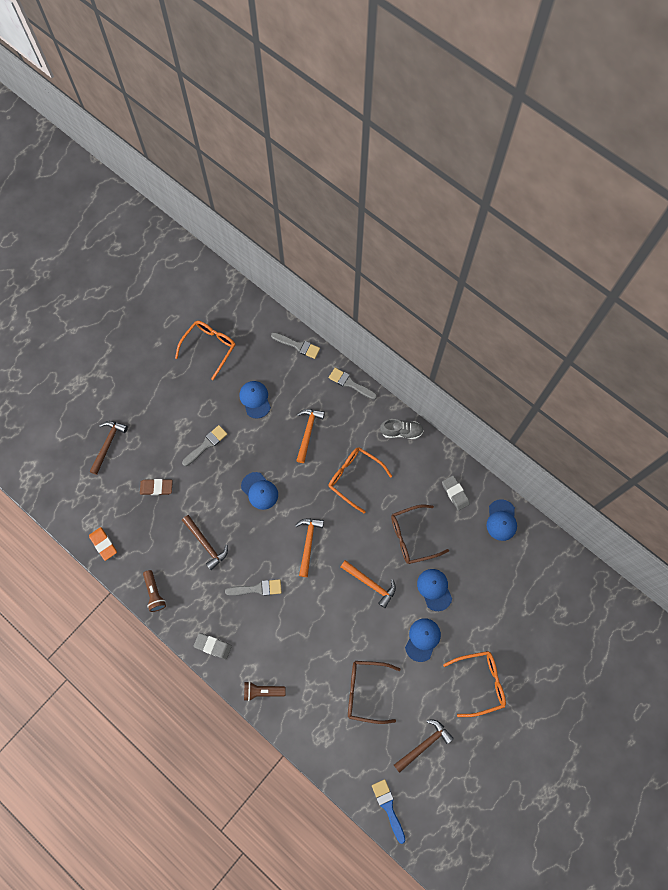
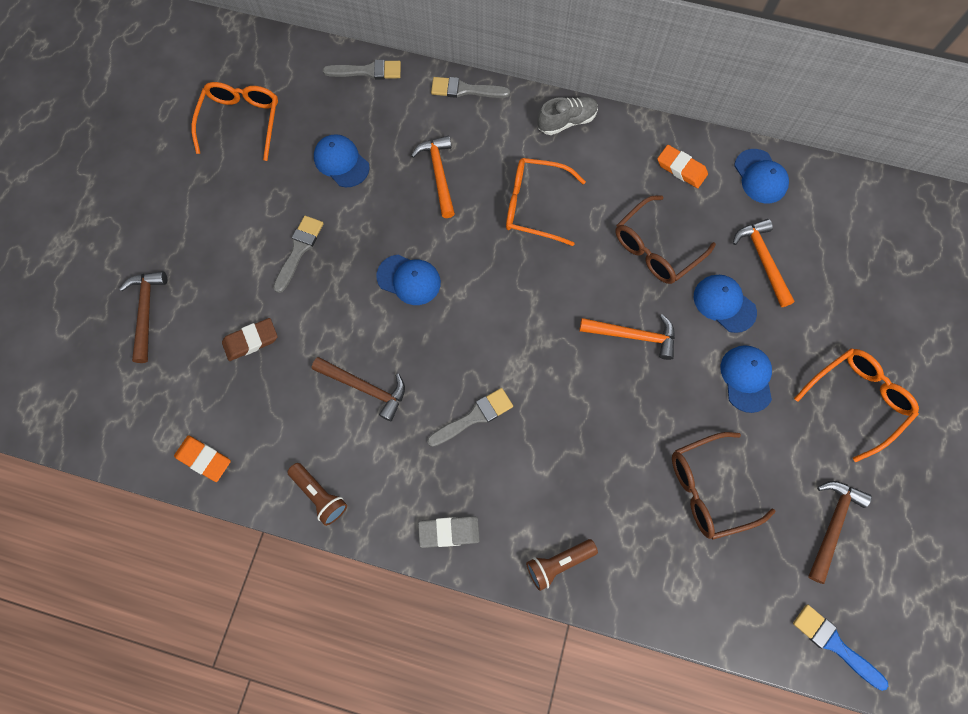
camera: 25 degrees left, 0 degrees up
(308, 543) = (516, 320): orange hammer -> orange hammer (762, 260)
(455, 493) = (681, 169): grey eraser -> orange eraser

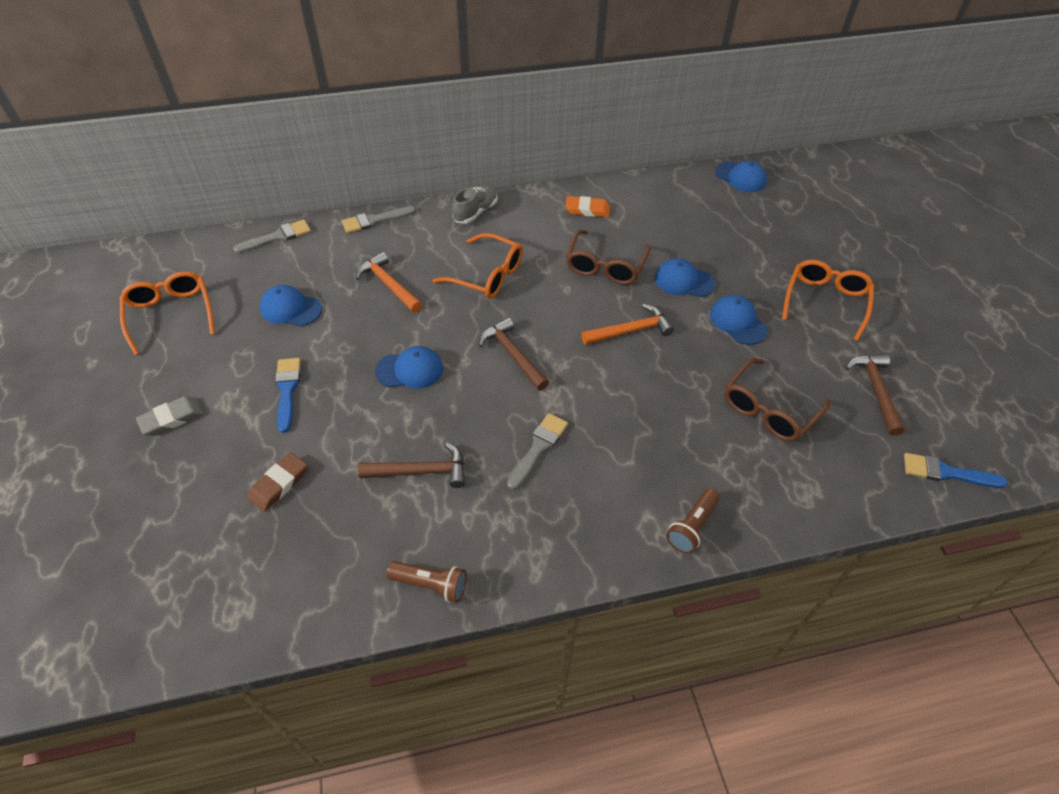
camera: 30 degrees left, 20 degrees down
(147, 312) = (146, 509): brown hammer -> brown hammer (513, 355)
(204, 459) = (284, 613): orange eraser -> none
(299, 250) = (287, 390): grey brush -> blue brush
(449, 532) = (578, 552): grey eraser -> grey eraser (171, 418)
(534, 206) = (487, 275): orange glasses -> orange glasses turned 135 degrees counterclockwise
(760, 177) = (649, 194): blue cap -> blue cap (740, 177)
(762, 260) = (690, 243): orange hammer -> none

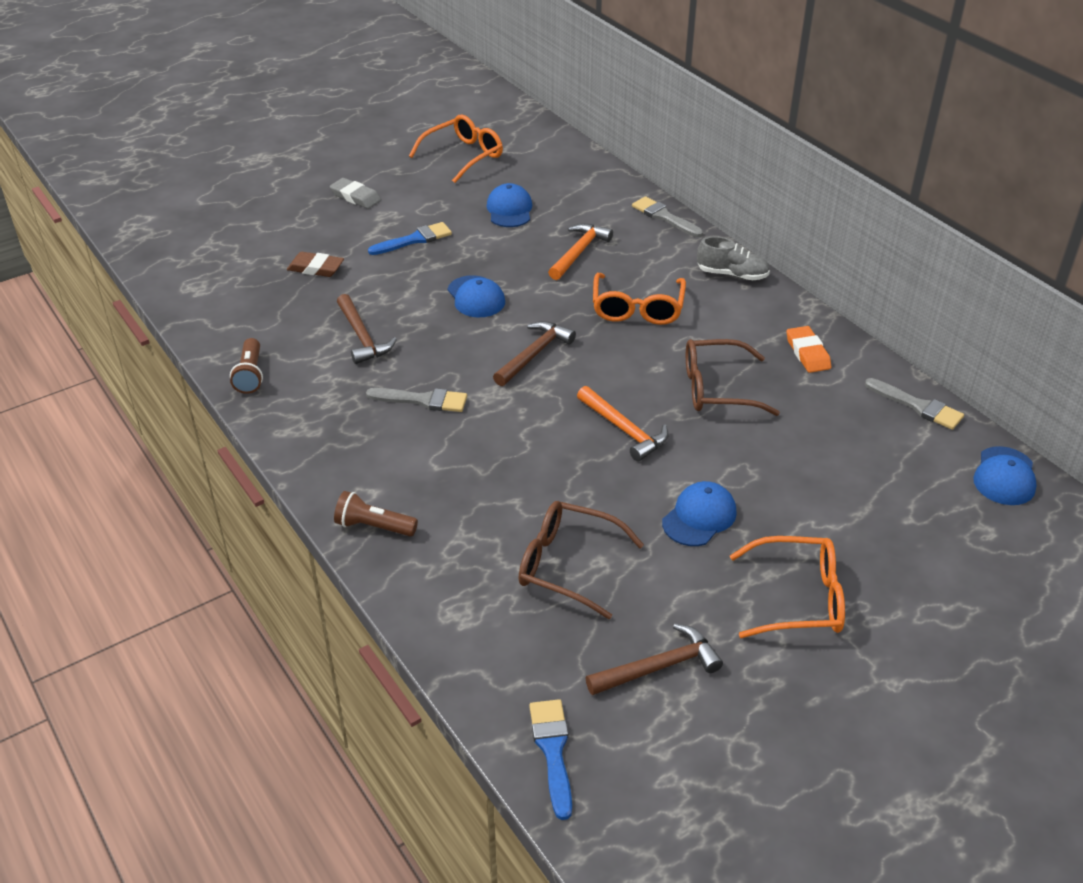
camera: 70 degrees right, 10 degrees down
(277, 237) = (596, 172): grey brush -> grey brush (917, 406)
(684, 281) = (740, 457): blue cap -> none

